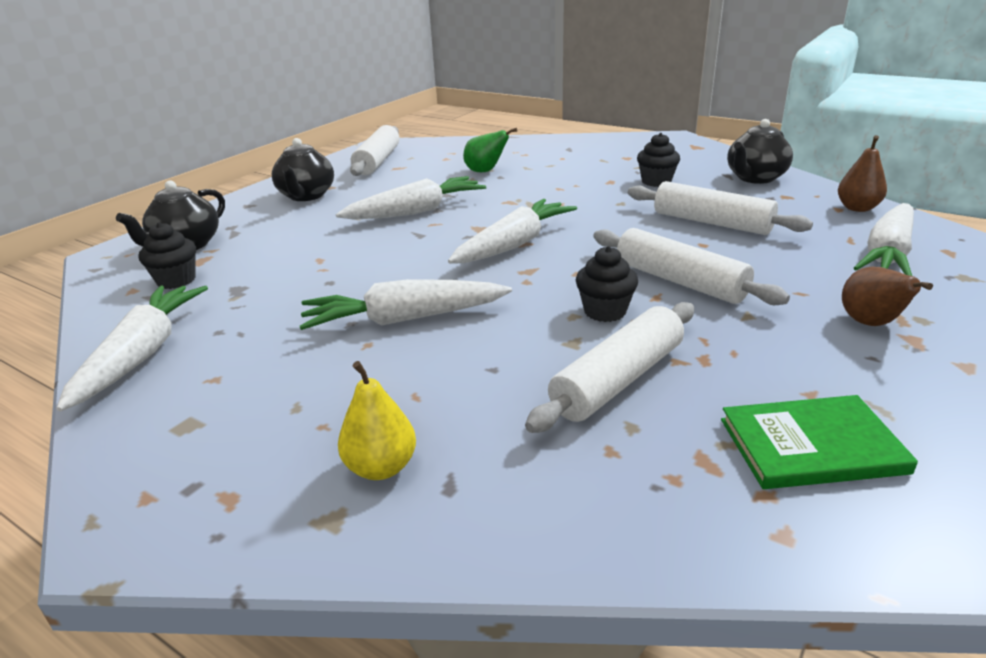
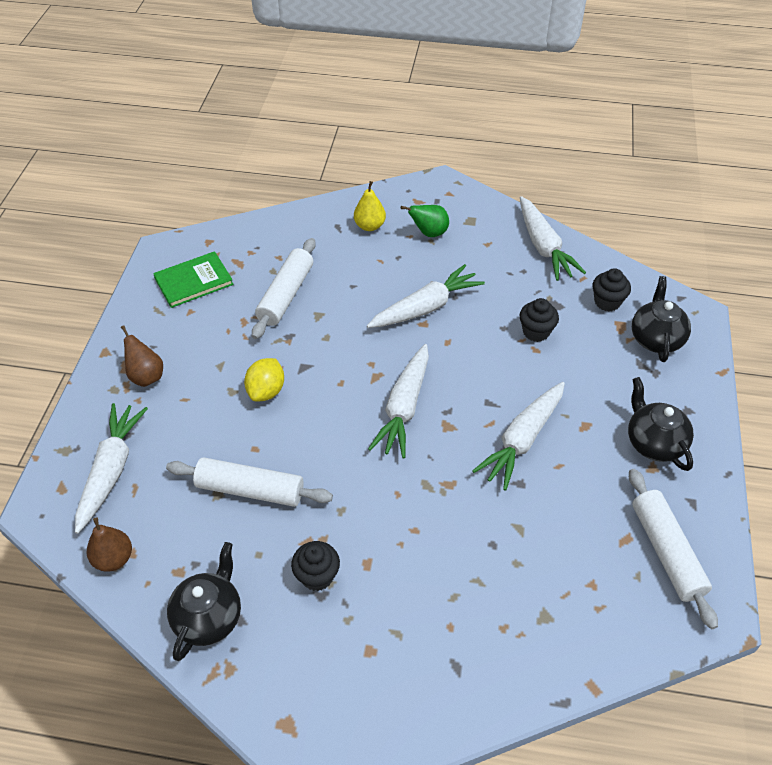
camera: 155 degrees right, 20 degrees up
(485, 171) = (518, 555): green pear -> green pear (429, 233)
(605, 311) = (308, 346): black cupcake -> black cupcake (536, 332)
(680, 281) = (266, 391): white rolling pin -> yellow lemon

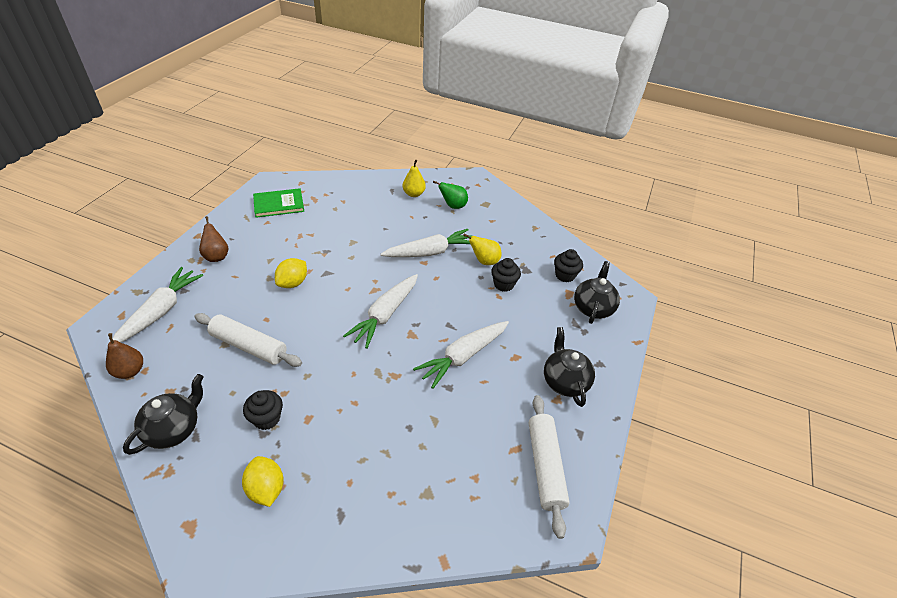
camera: 10 degrees right, 5 degrees down
(286, 295) = (336, 225): white rolling pin -> none
(356, 659) = (266, 489): none -> yellow lemon
(500, 305) = (484, 261): none -> yellow pear
(543, 246) = (531, 230): white carrot -> none

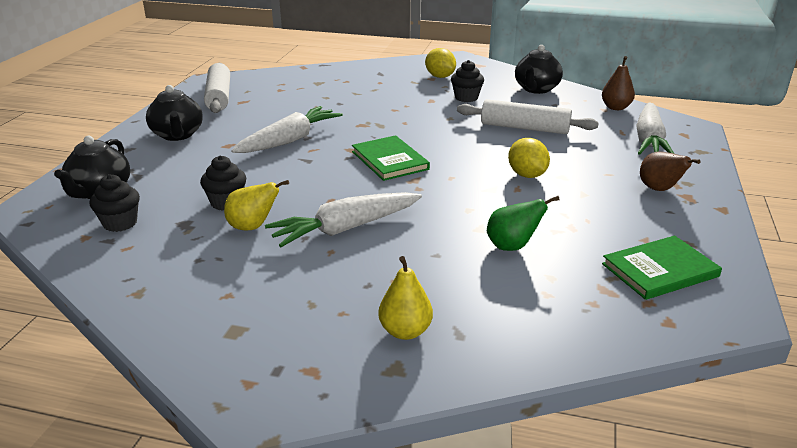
camera: 175 degrees right, 15 degrees down
(293, 283) = (527, 175): yellow lemon -> yellow lemon turned 45 degrees counterclockwise
(385, 315) = (390, 160): white carrot -> green book
(453, 206) = (310, 315): green pear -> green pear (512, 246)

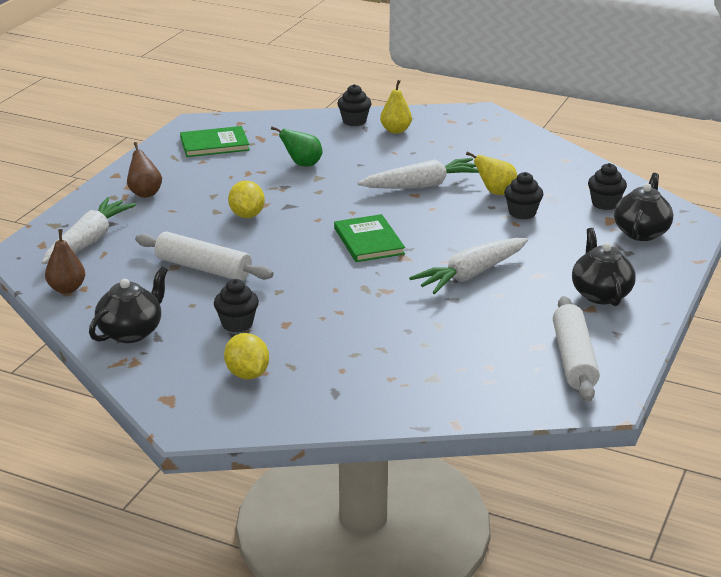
camera: 170 degrees left, 0 degrees up
(483, 348) = (354, 121): none -> black cupcake

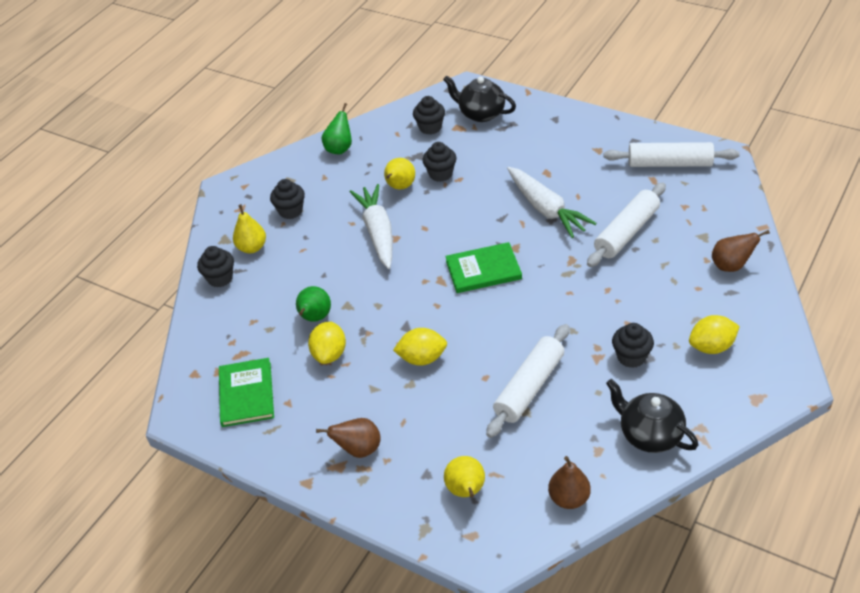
camera: 80 degrees left, 15 degrees up
(88, 241) = (466, 491): white carrot -> yellow pear
(257, 174) = (329, 354): none -> yellow lemon
(380, 395) = (731, 266): none -> brown pear
(435, 325) = (626, 232): none -> white rolling pin
(450, 143) = (290, 211): none -> black cupcake
(554, 158) = (340, 149): none -> green pear
(600, 294) = (577, 143): black teapot -> none

